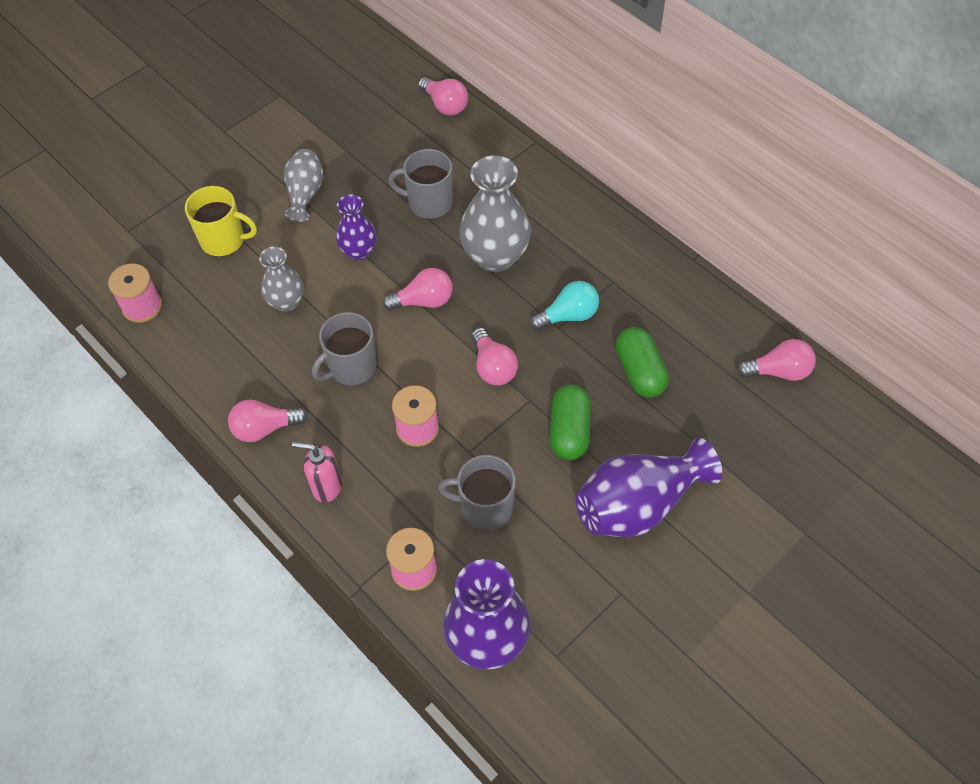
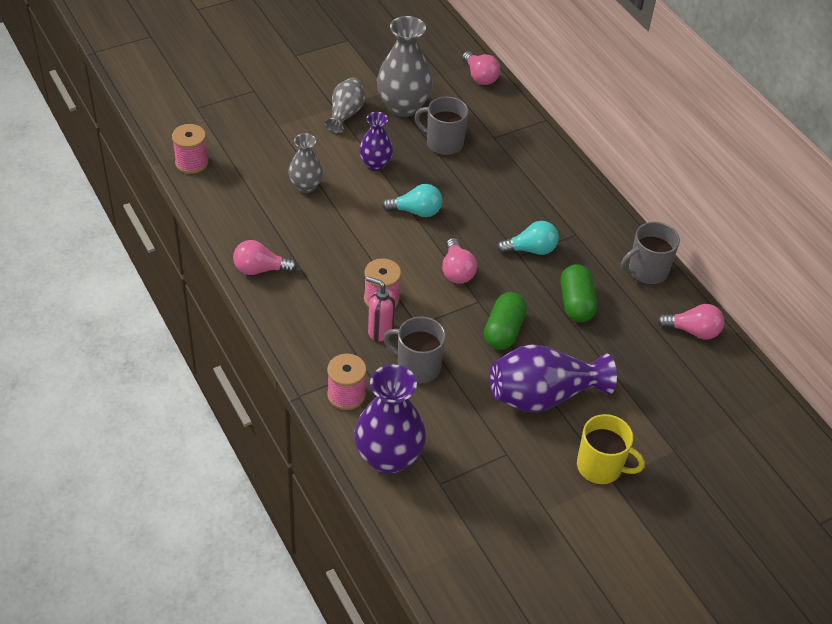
camera: 10 degrees right, 10 degrees down
(224, 240) = (270, 131): yellow mug -> yellow mug (600, 466)
(326, 487) = (296, 321): pink soap dispenser -> pink soap dispenser (380, 331)
(351, 367) = (343, 243): grey mug -> grey mug (647, 271)
(424, 301) = (416, 211): pink light bulb -> turquoise light bulb
(495, 256) = (485, 194): grey vase -> grey vase (403, 106)

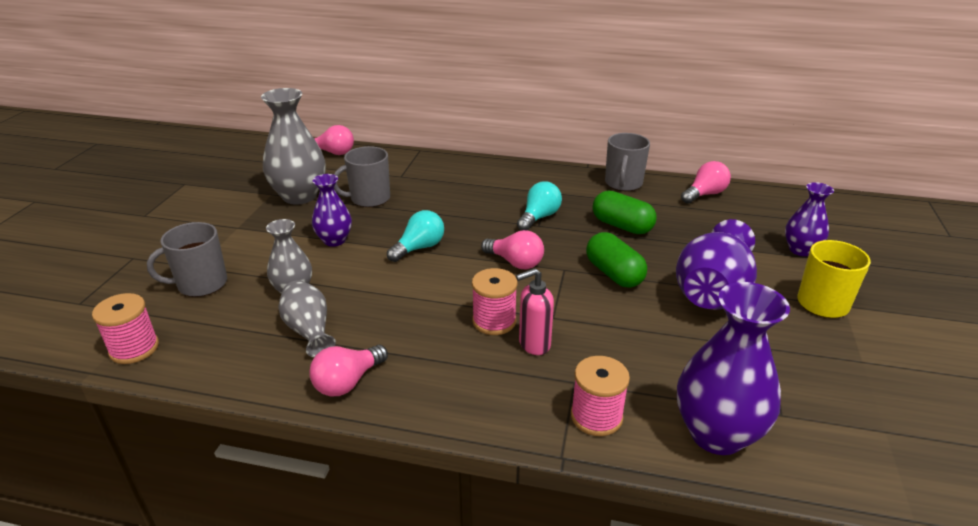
camera: 45 degrees left, 15 degrees down
(345, 114) = (254, 225): grey vase -> grey vase (309, 330)
(417, 367) = (606, 345): grey mug -> grey mug (201, 284)
(668, 427) = (800, 250): none -> purple vase

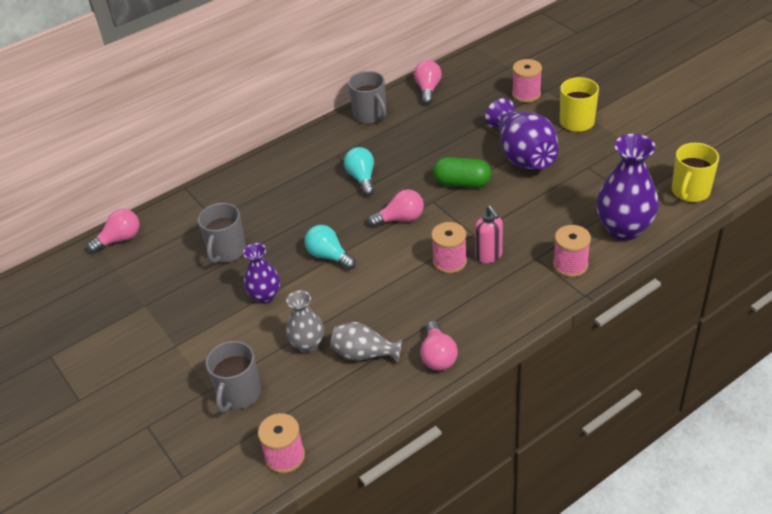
camera: 45 degrees left, 10 degrees up
(299, 196) = (171, 289): grey vase -> none
(419, 248) = (329, 256): turquoise light bulb -> turquoise light bulb turned 45 degrees counterclockwise
(534, 344) = (489, 256): pink soap dispenser -> pink soap dispenser turned 45 degrees counterclockwise
(622, 226) = (418, 148): green capsule -> none
(800, 250) = (526, 94): purple vase -> pink spool
(874, 466) = (690, 191): none -> yellow mug

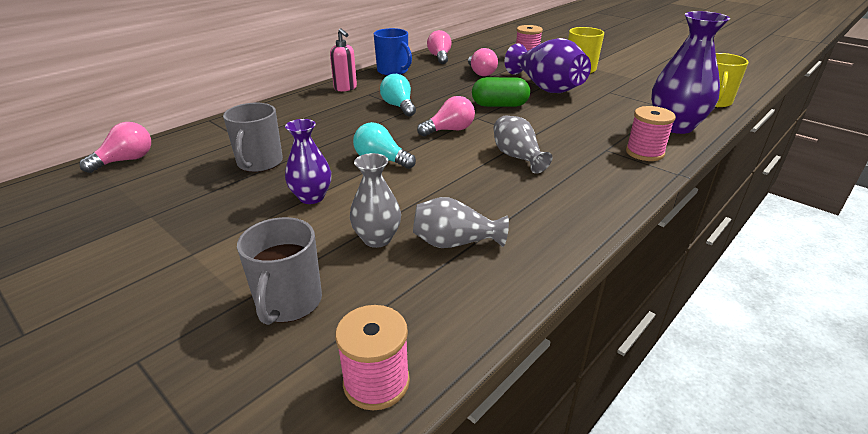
camera: 15 degrees left, 10 degrees down
(370, 115) = (393, 71): grey mug -> blue mug
(438, 356) = (549, 237): pink light bulb -> pink light bulb (481, 73)
(449, 261) = (517, 157): pink spool -> grey vase
(489, 256) = (556, 151): pink soap dispenser -> pink soap dispenser (345, 88)

